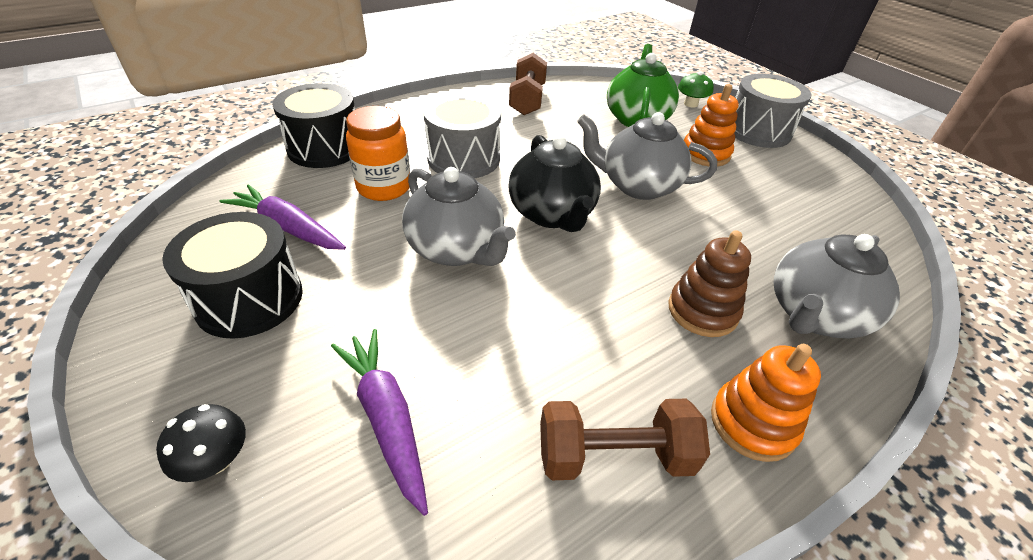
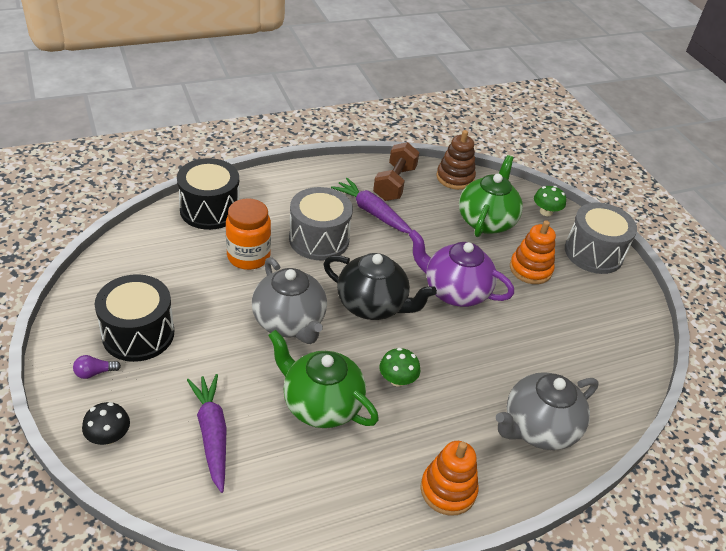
camera: 10 degrees right, 0 degrees up
(185, 364) = (94, 372): none -> purple light bulb
(287, 227) = (171, 280): purple carrot -> purple carrot (372, 212)
(532, 342) = (321, 404): none -> green teapot
(552, 214) = (372, 305): black teapot -> black teapot turned 60 degrees counterclockwise
(614, 456) = (347, 488): brown dumbbell -> none
(618, 291) = (397, 379): none -> green mushroom
(638, 185) = (454, 291): grey teapot -> purple teapot
(702, 311) = (454, 407): brown stacking toy -> brown stacking toy (455, 178)

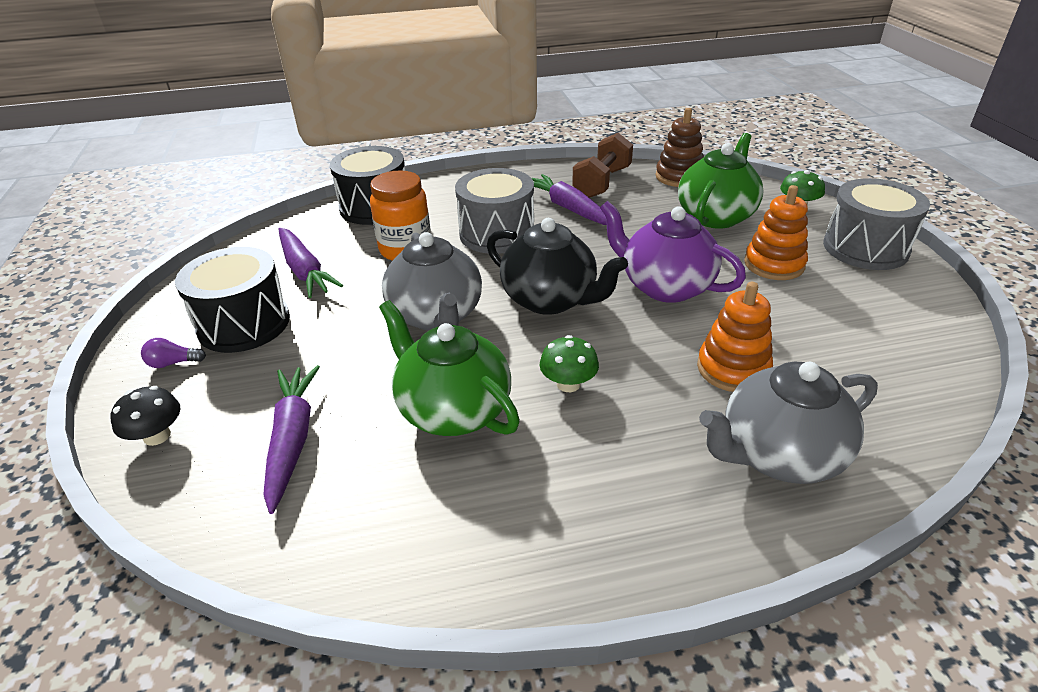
camera: 15 degrees right, 5 degrees down
(171, 280) = (305, 271): none -> purple carrot
(448, 490) = (623, 535): orange stacking toy -> orange stacking toy (733, 369)

